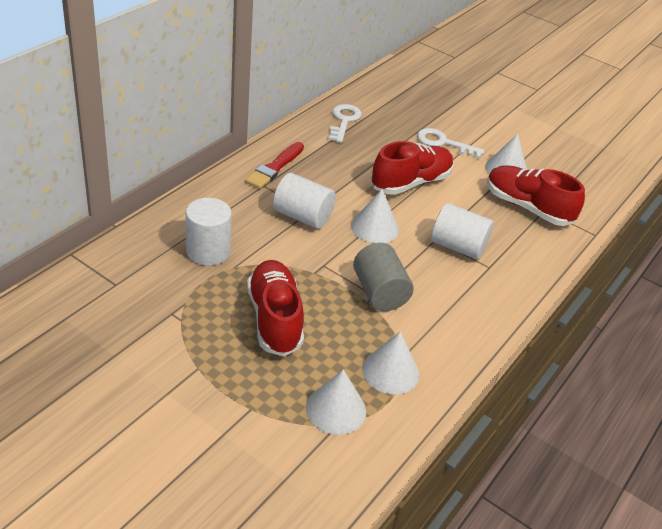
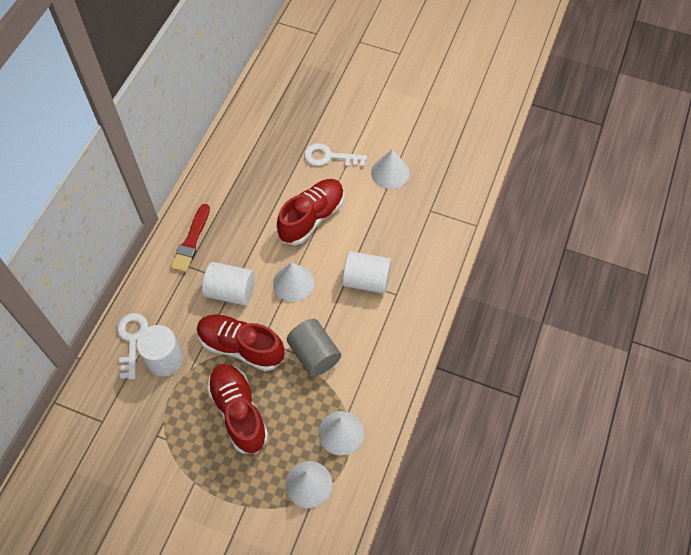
camera: 10 degrees left, 20 degrees up
(344, 121) = (236, 159): white key -> white key (132, 340)
(527, 207) = (415, 213): red shoe -> red shoe (241, 347)

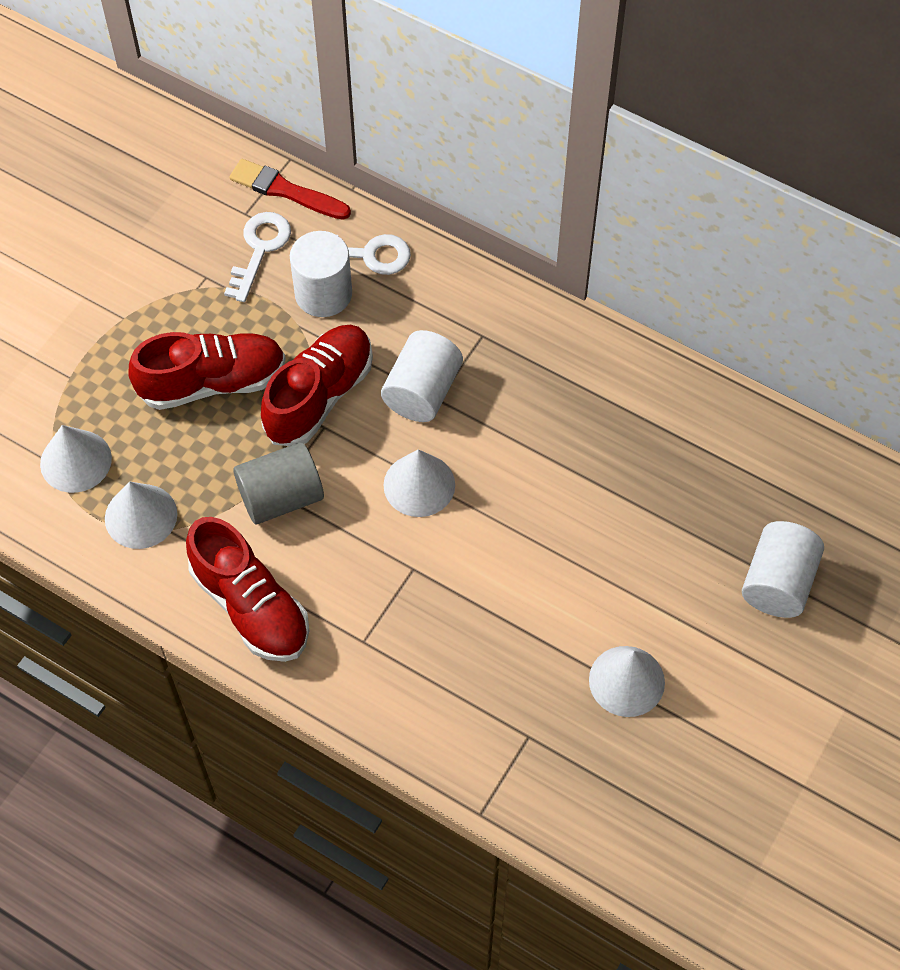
camera: 100 degrees right, 0 degrees up
(191, 241) = (530, 344): red brush -> red brush (286, 191)
(311, 218) = (545, 530): red shoe -> red shoe (251, 606)
(329, 157) = (678, 579): white key -> white key (259, 249)
(366, 280) = (400, 598): white cylinder -> white cylinder (777, 582)

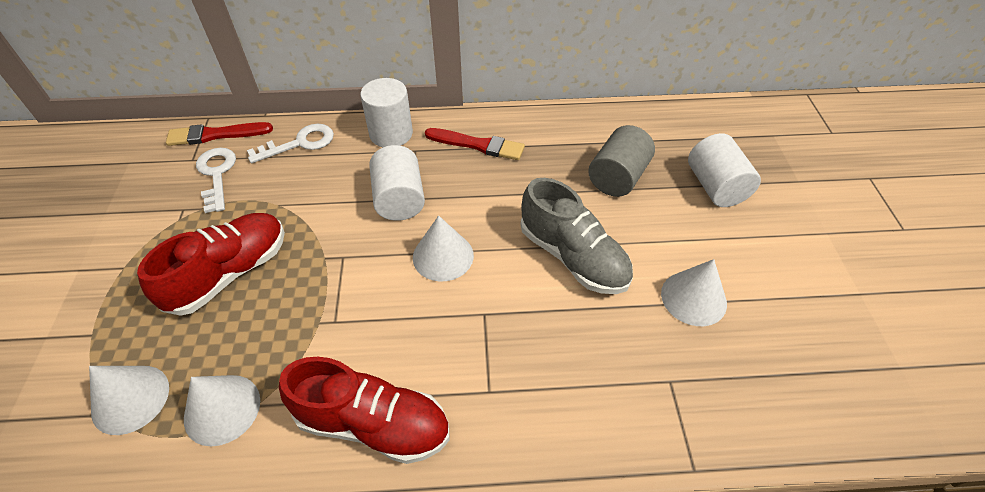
camera: 35 degrees left, 10 degrees down
(281, 497) = (341, 323): grey cylinder -> grey cylinder (617, 177)
(319, 396) = (324, 239): red shoe -> none
(323, 294) = (284, 178): white cylinder -> white cylinder (391, 134)
(546, 565) = (573, 257): none -> grey shoe
(556, 369) = (477, 145): none -> red brush

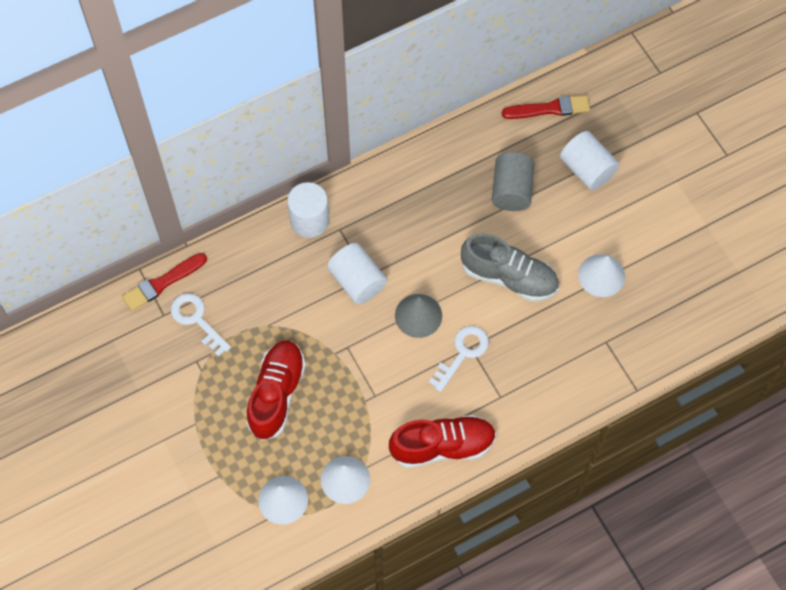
camera: 25 degrees left, 15 degrees up
(300, 143) = (240, 262): white key -> white key (462, 353)
(443, 256) = (418, 315): white cone -> grey cone
(477, 145) = (387, 202): red brush -> red brush (549, 109)

